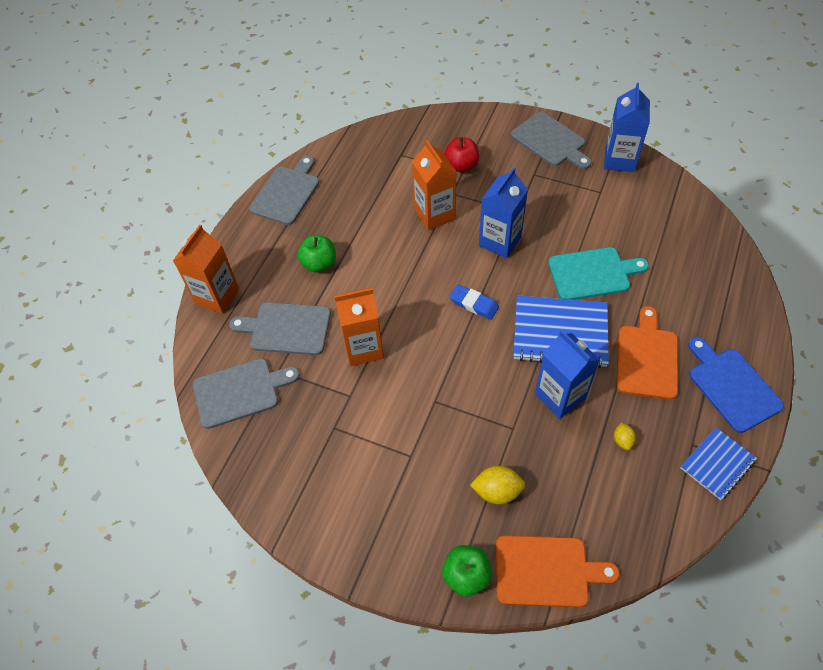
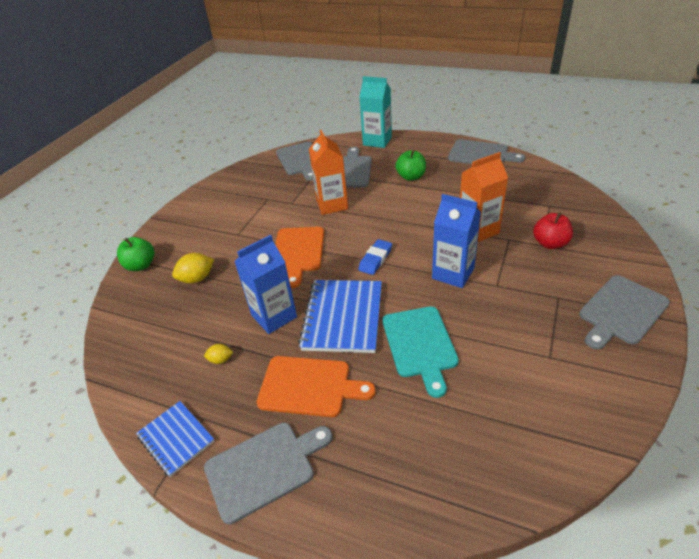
camera: 90 degrees right, 15 degrees down
(217, 296) = (377, 141): orange carton -> turquoise carton
(497, 491) = (197, 279): yellow lemon -> yellow lemon turned 60 degrees clockwise
(546, 571) = (126, 307): orange cutting board -> orange cutting board (298, 252)
(619, 160) = (617, 379): blue carton -> none
(731, 386) = (264, 468): blue cutting board -> grey cutting board

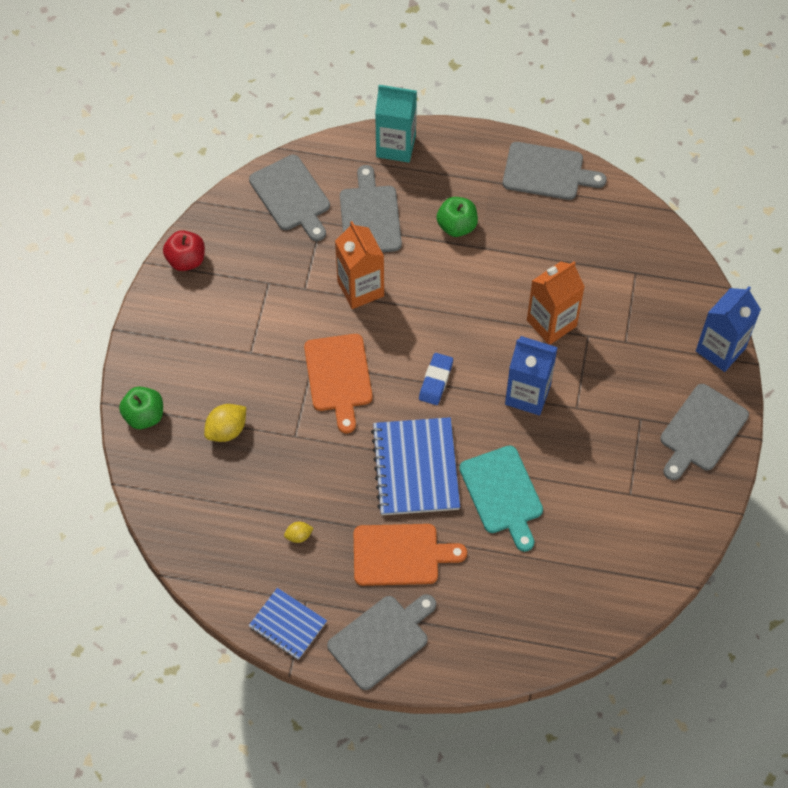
camera: 15 degrees left, 20 degrees up
(274, 316) = (338, 475): blue carton -> blue carton (720, 349)
(550, 243) = (634, 339): red apple -> red apple (186, 260)

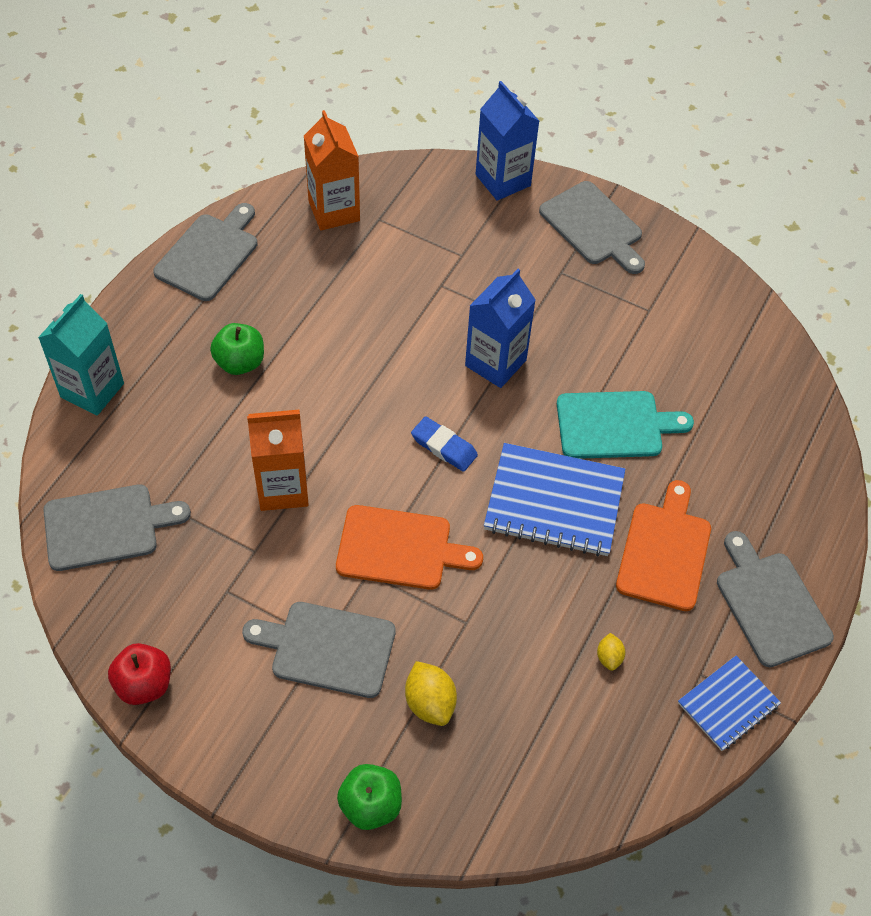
camera: 75 degrees left, 5 degrees down
(370, 216) = (181, 448): grey cutting board -> grey cutting board (327, 648)
(551, 323) = (412, 312): orange carton -> orange carton (334, 211)

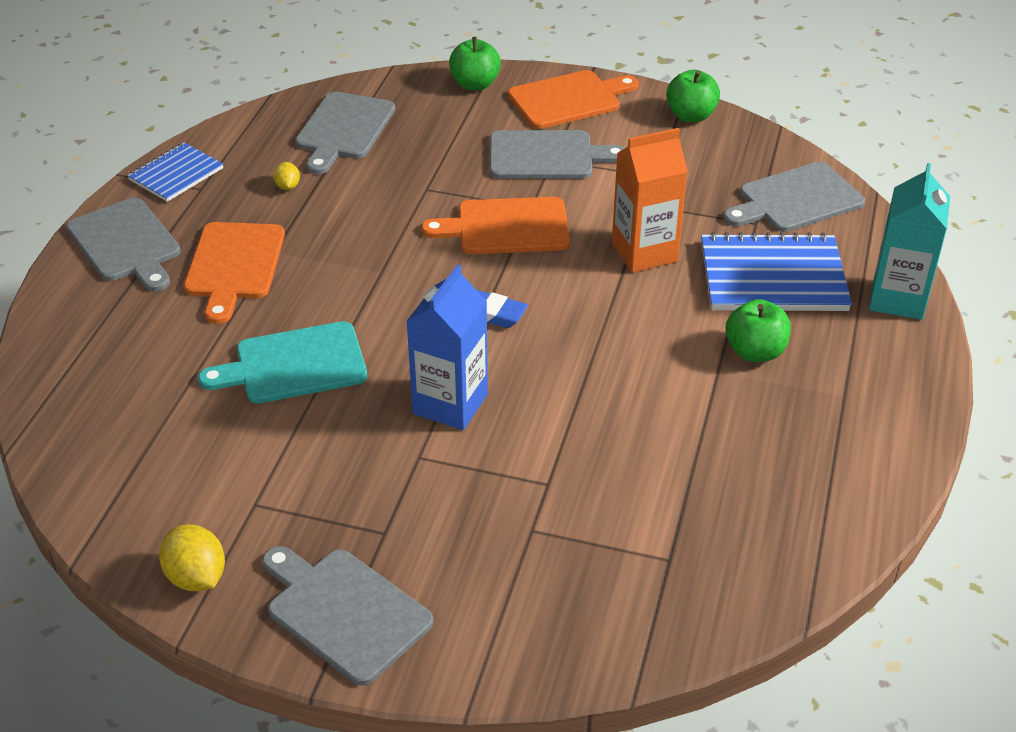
camera: 170 degrees right, 15 degrees down
(144, 684) = (691, 116): red apple -> green apple
(209, 254) = (871, 465): grey cutting board -> grey cutting board (344, 129)
(269, 747) = (568, 99): none -> orange cutting board
(334, 211) = (738, 558): orange carton -> none
(430, 702) = (444, 139): yellow lemon -> yellow lemon (196, 577)
(503, 180) = (501, 663): blue carton -> none
(554, 502) = (356, 286): blue notebook -> blue notebook (773, 277)

